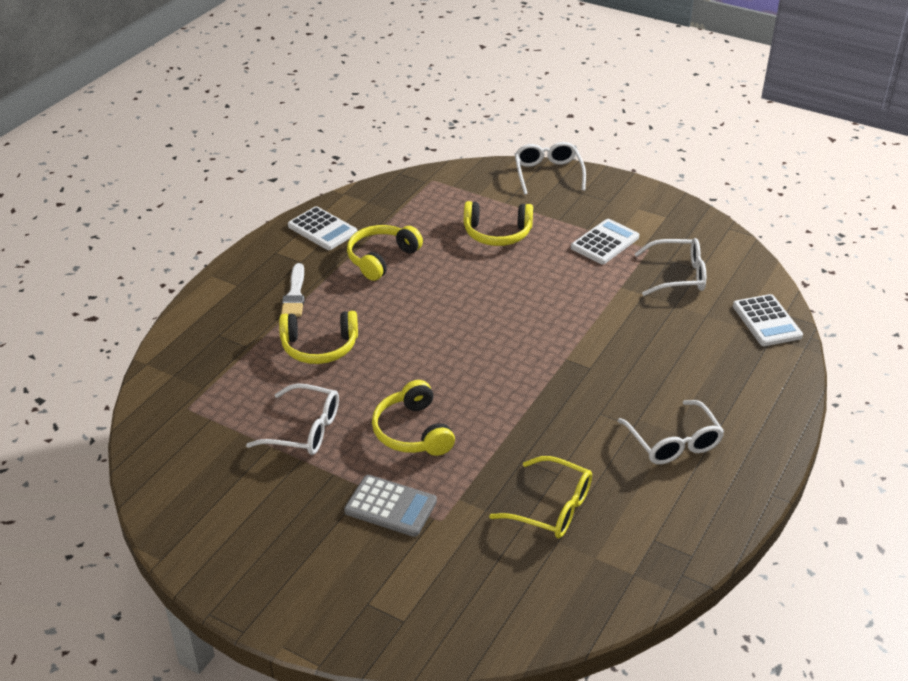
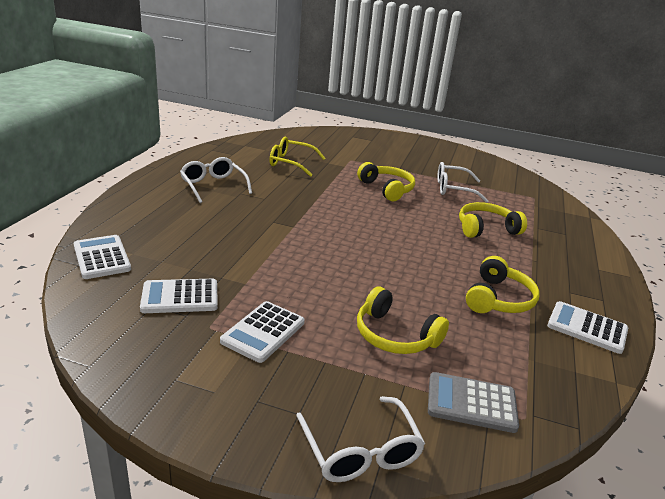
camera: 165 degrees right, 10 degrees down
(294, 294) = (543, 263): white brush -> none
(390, 506) = (380, 163): grey calculator -> grey calculator (471, 403)
(497, 233) = (395, 335): yellow headphones -> yellow headphones turned 135 degrees counterclockwise
(678, 275) = (180, 297): white glasses -> white calculator

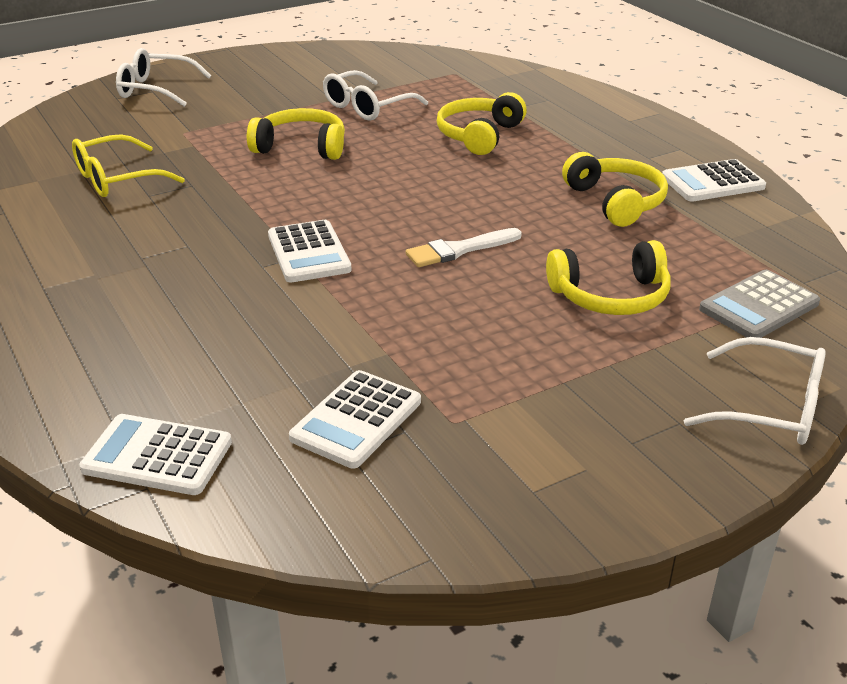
camera: 45 degrees left, 5 degrees up
(213, 186) = (82, 271): white glasses -> white glasses (155, 89)
(263, 332) = (509, 383): white calculator -> white calculator (309, 253)
(365, 267) = (459, 250): none -> white brush

